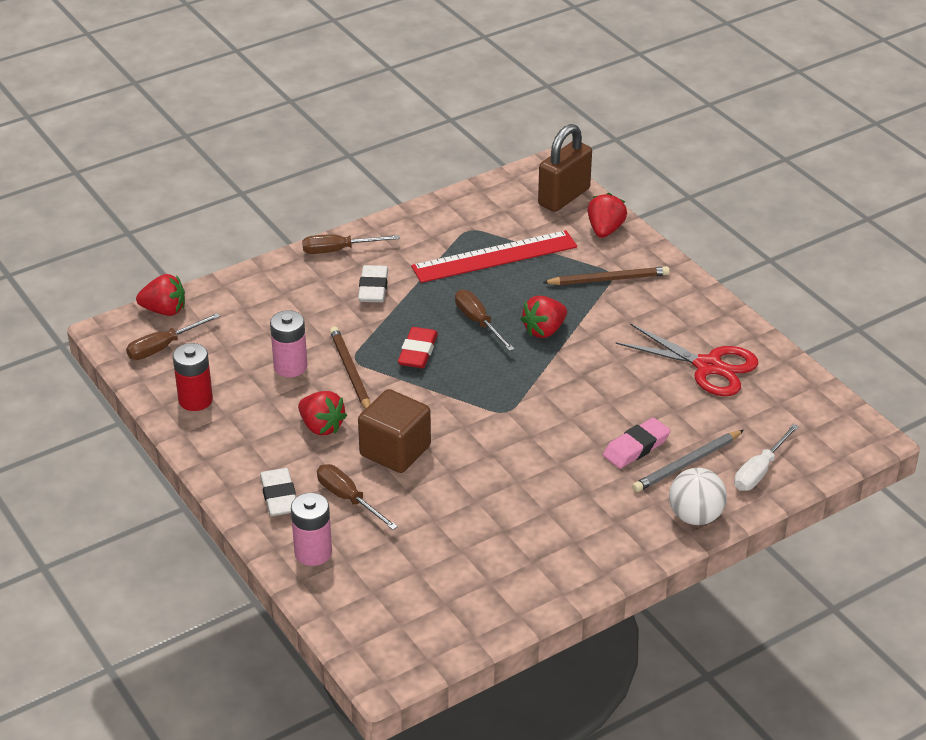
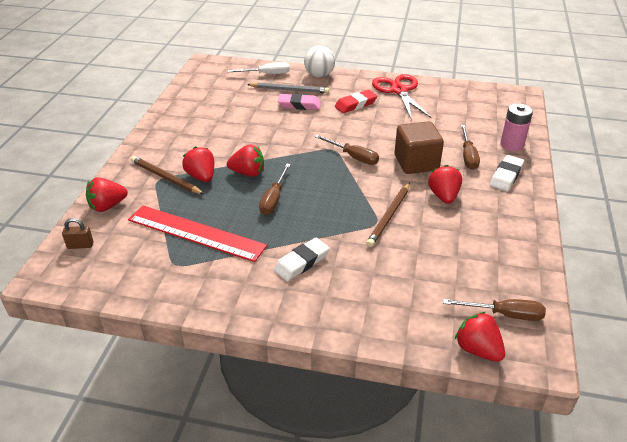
camera: 135 degrees left, 0 degrees up
(195, 400) = (512, 258): red battery -> none
(290, 367) = (423, 242): pink battery -> none
(338, 250) = (283, 312): brown screwdriver -> brown screwdriver (353, 157)
(418, 352) = (333, 204): red eraser -> red eraser (355, 104)
(564, 197) = (80, 245): brown padlock -> brown padlock, size x0.45
(579, 300) = (201, 176): none -> red strawberry
(708, 366) = (208, 114): red scissors -> red scissors (399, 91)

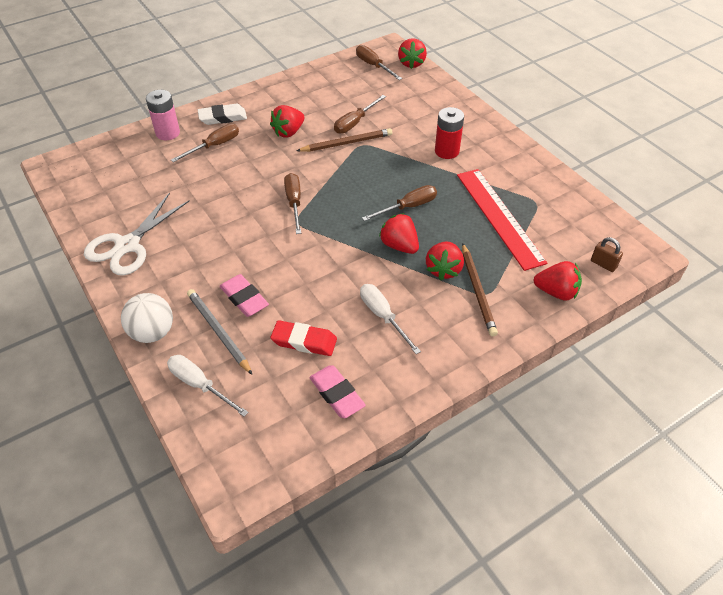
camera: 135 degrees left, 10 degrees up
(197, 101) = (337, 394): none -> pink eraser
(212, 136) = (383, 316): none -> white screwdriver
(301, 262) = (446, 151): white eraser -> red battery
(355, 104) = (195, 258): red eraser -> red eraser (304, 341)
(399, 91) = (128, 245): red scissors -> white scissors
(412, 237) = (355, 123): none -> brown screwdriver
(416, 163) = (259, 165): brown cube -> none

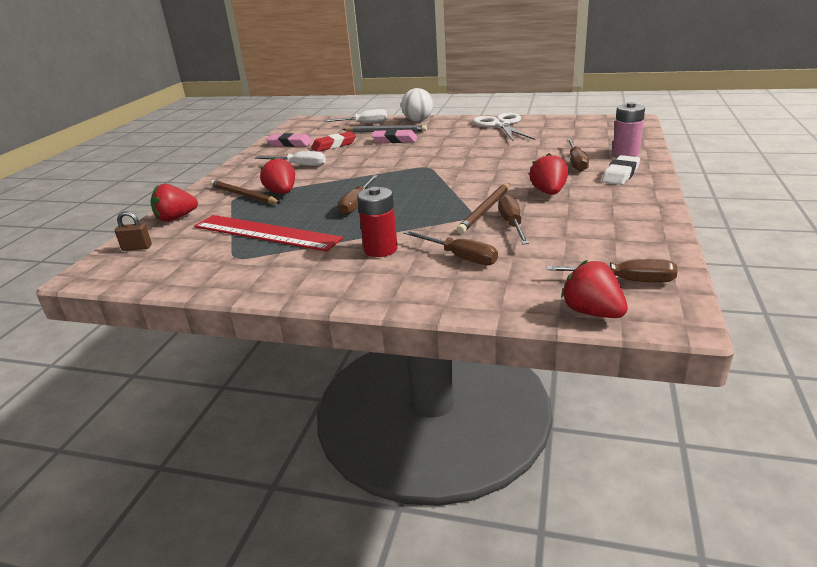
camera: 140 degrees right, 20 degrees down
(294, 202) = (448, 170): brown screwdriver -> brown screwdriver (459, 257)
(399, 245) = (332, 187): red strawberry -> none

